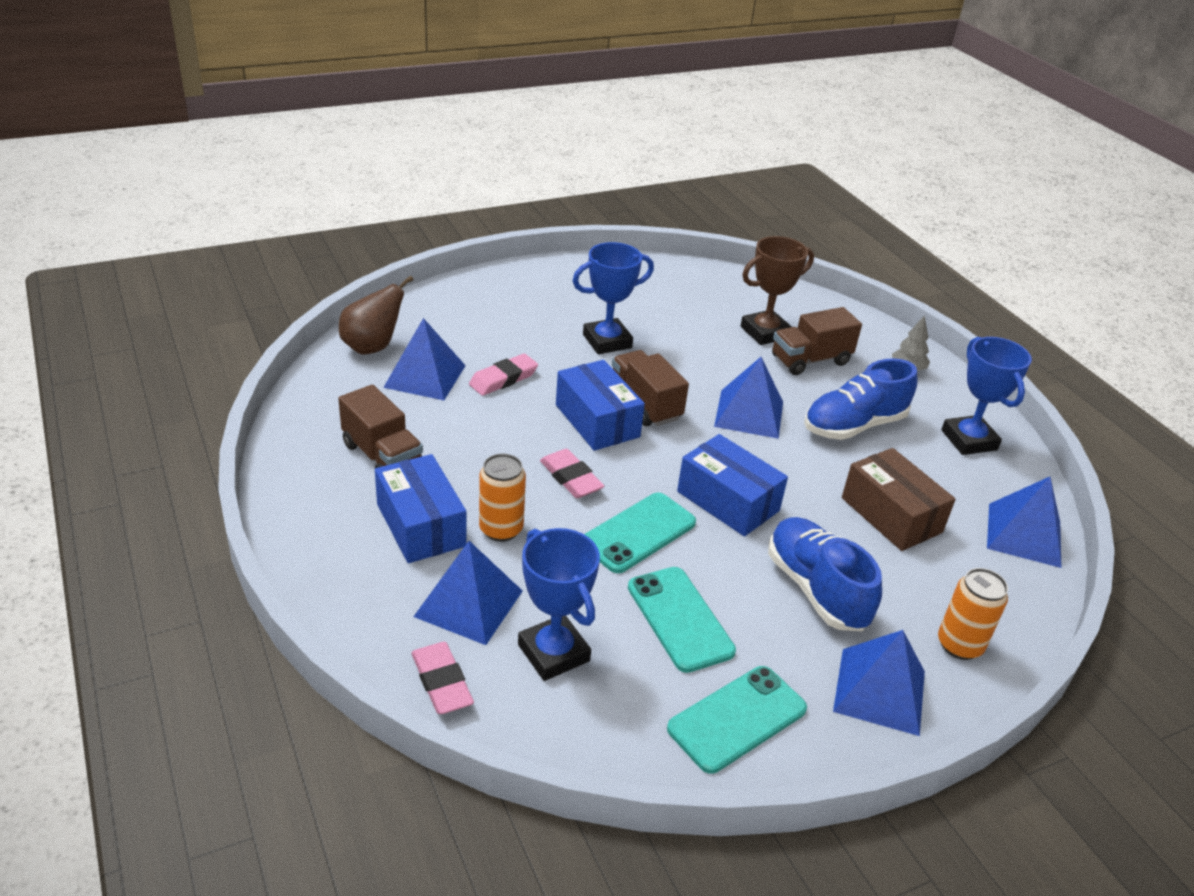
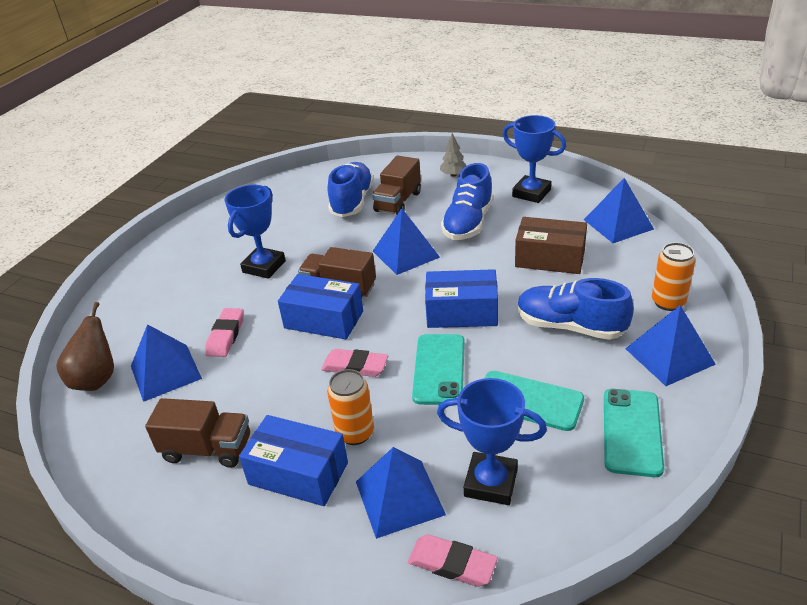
camera: 35 degrees left, 0 degrees up
(765, 332) = (352, 201): brown trophy -> blue shoe

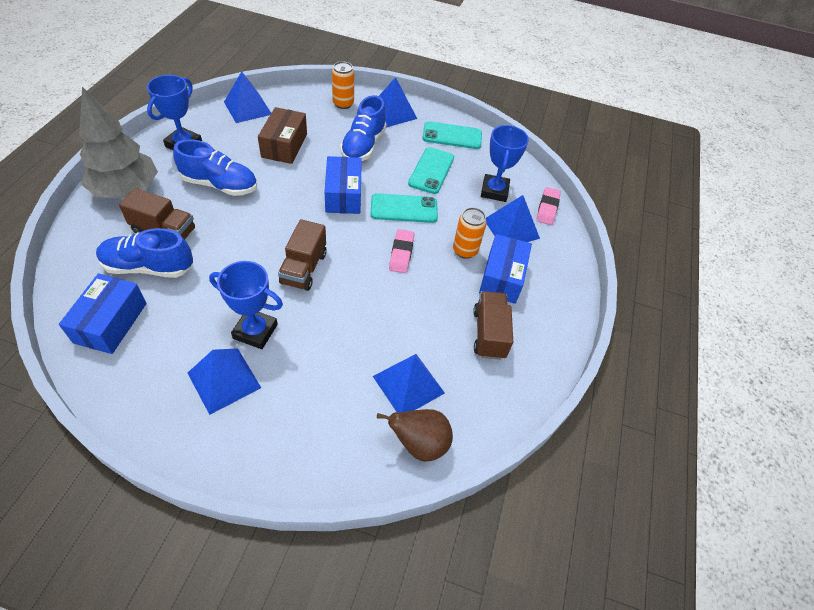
camera: 105 degrees left, 15 degrees up
(226, 335) = (361, 345): pink eraser -> none
(324, 319) = (344, 276): blue box -> blue box (111, 322)
(406, 254) = (258, 225): blue pyramid -> blue pyramid (224, 380)
(453, 175) = (126, 190): grey tree -> grey tree, size x2.48

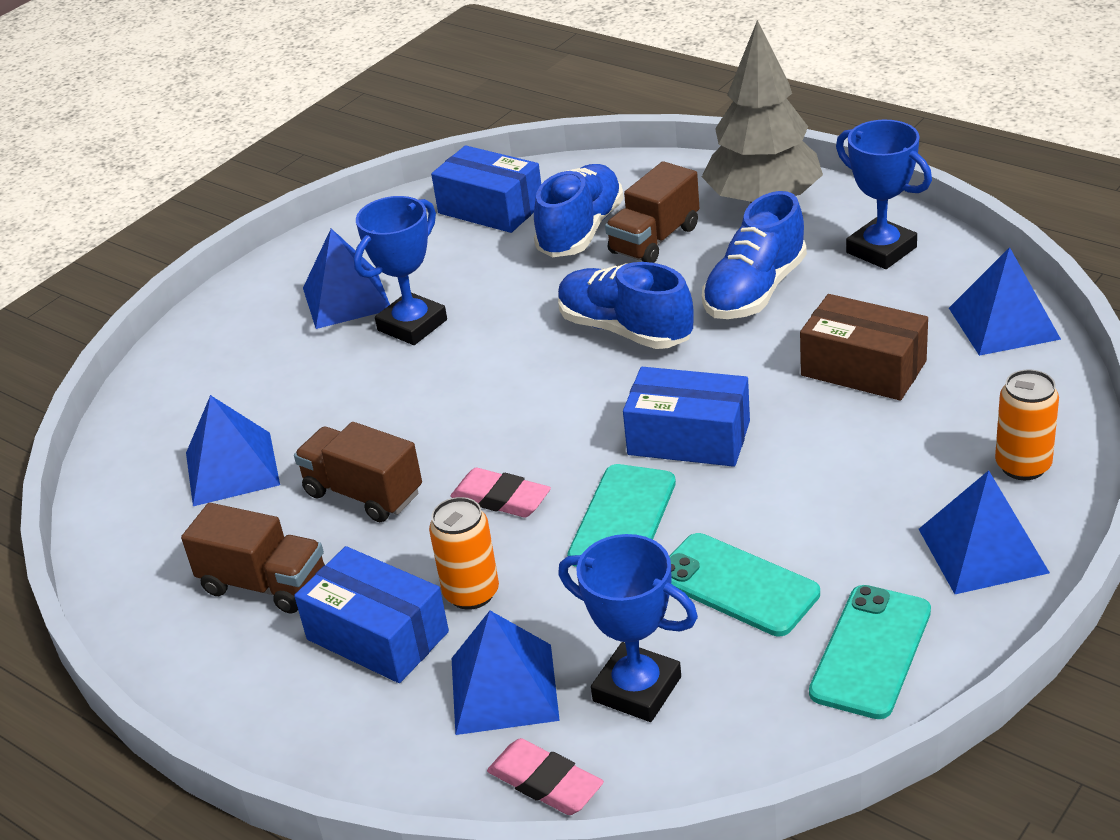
camera: 120 degrees right, 15 degrees down
(304, 268) = (515, 377): brown truck -> brown truck (363, 493)
(363, 146) = (848, 483): blue shoe -> blue shoe (625, 330)
(419, 443) = (136, 466): brown pear -> none

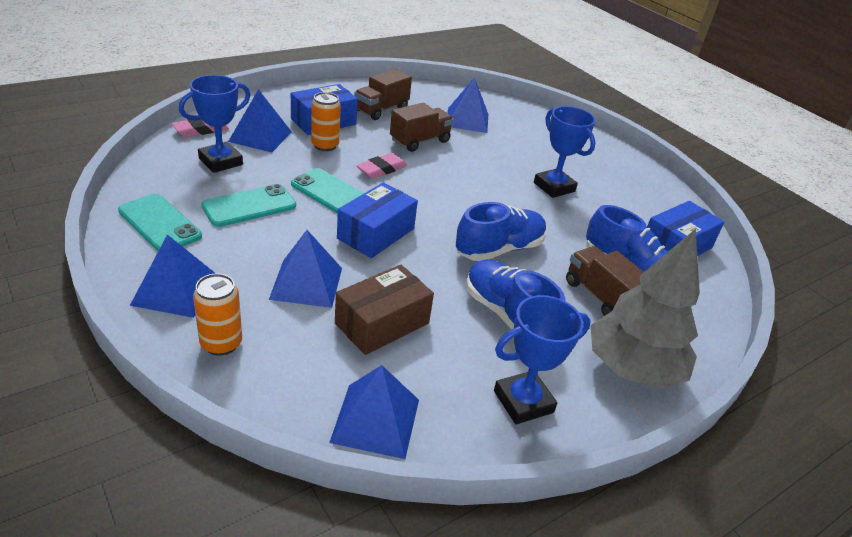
camera: 100 degrees right, 0 degrees up
(346, 298) = (594, 176): blue pyramid -> blue pyramid (306, 283)

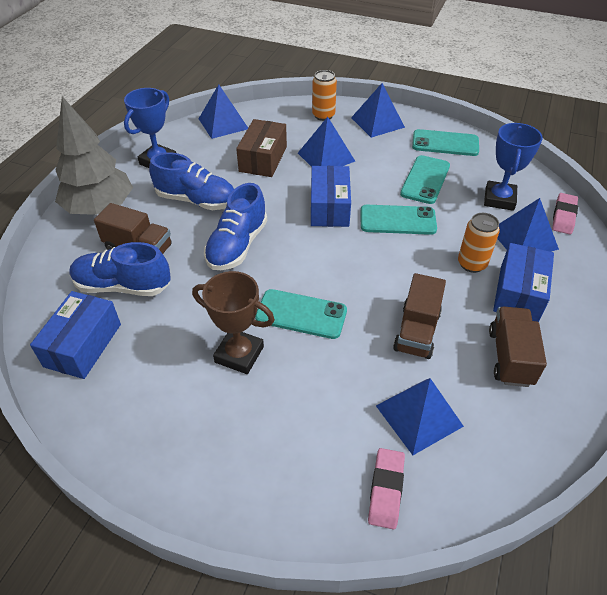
camera: 150 degrees right, 10 degrees up
(381, 169) = (399, 268): pink eraser -> pink eraser (386, 490)
(489, 183) = (301, 314): none -> turquoise phone
(554, 187) = (239, 354): blue trophy -> brown trophy

